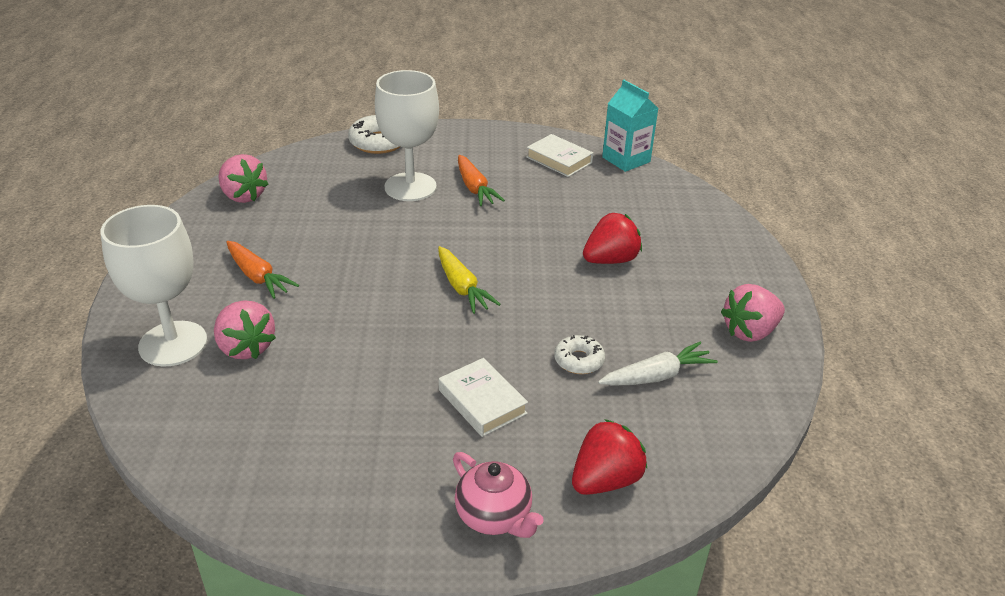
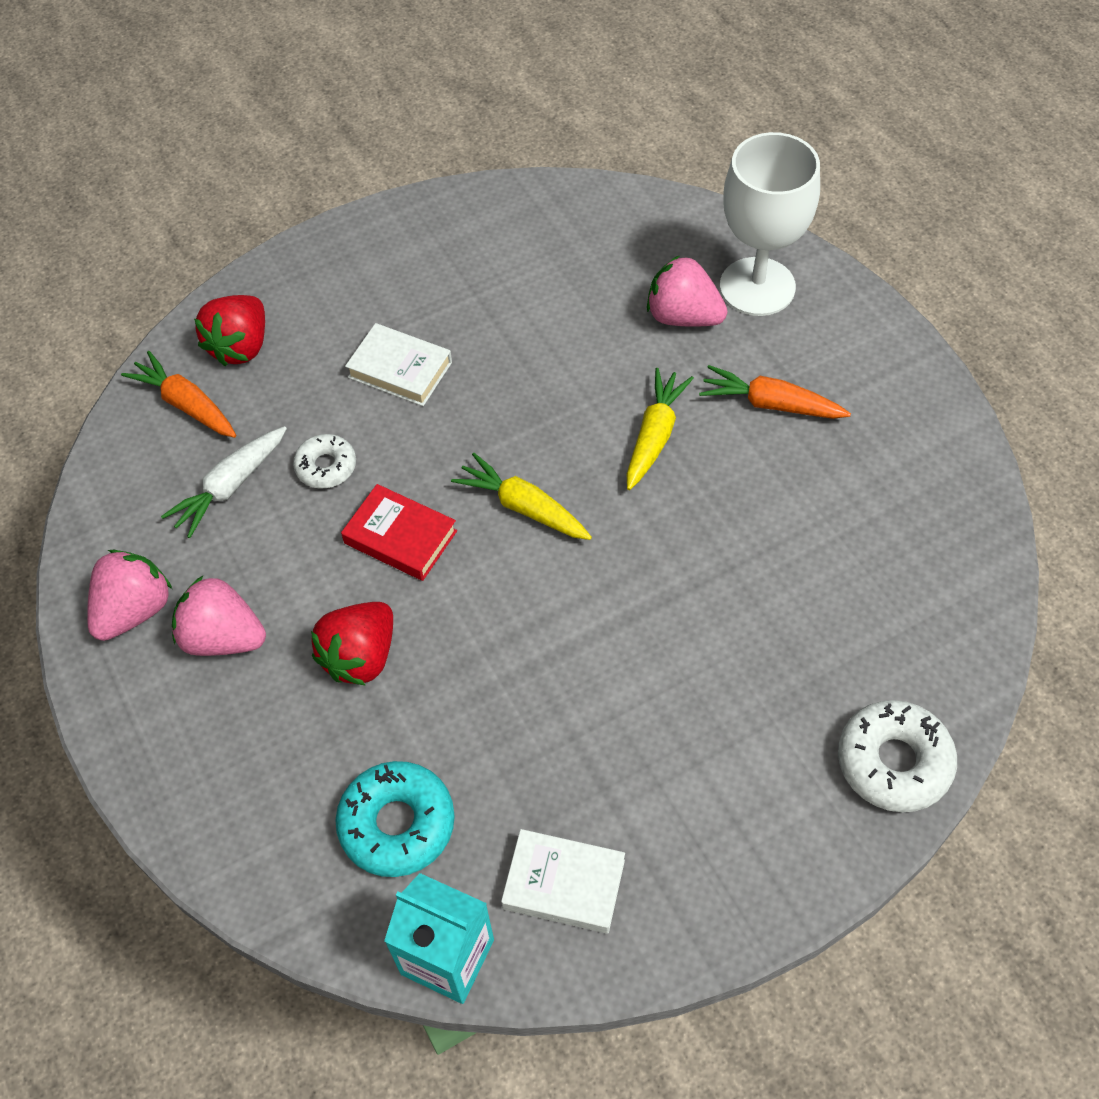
camera: 155 degrees right, 20 degrees up
(243, 196) = (944, 523): pink strawberry -> pink strawberry (223, 637)
(346, 290) = (654, 435): none -> yellow carrot
(410, 187) = (743, 669): white goblet -> none
(474, 188) = (647, 720): orange carrot -> orange carrot (186, 404)
(494, 516) = (323, 274): pink teapot -> none
(551, 302) = (400, 537): none -> red book
(626, 199) = (397, 824): none -> turquoise donut

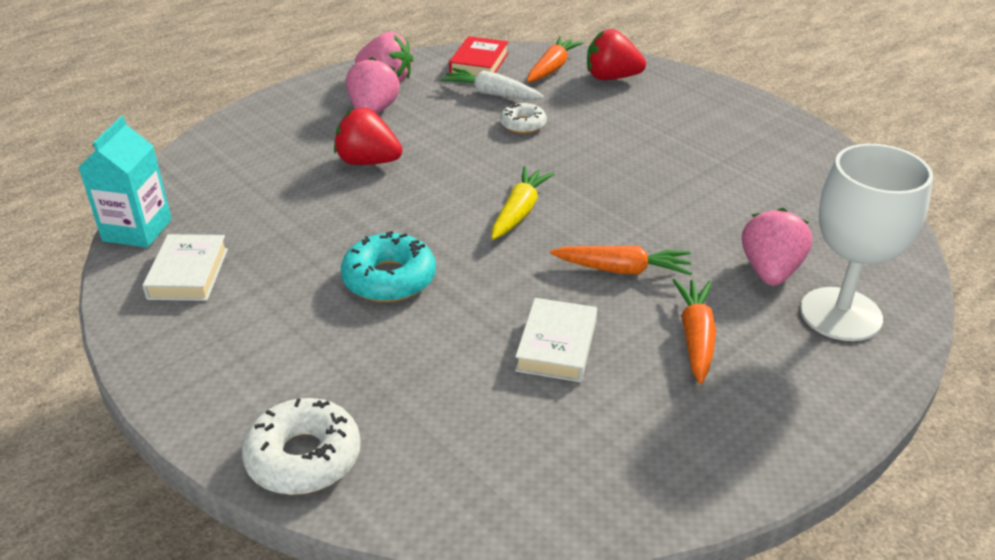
camera: 75 degrees right, 20 degrees down
(397, 824) = (238, 196): turquoise donut -> turquoise donut (389, 279)
(400, 370) = (625, 140): white book -> white book (556, 346)
(400, 537) = (472, 162): red book -> red book (479, 63)
(654, 435) = (622, 270): yellow carrot -> orange carrot

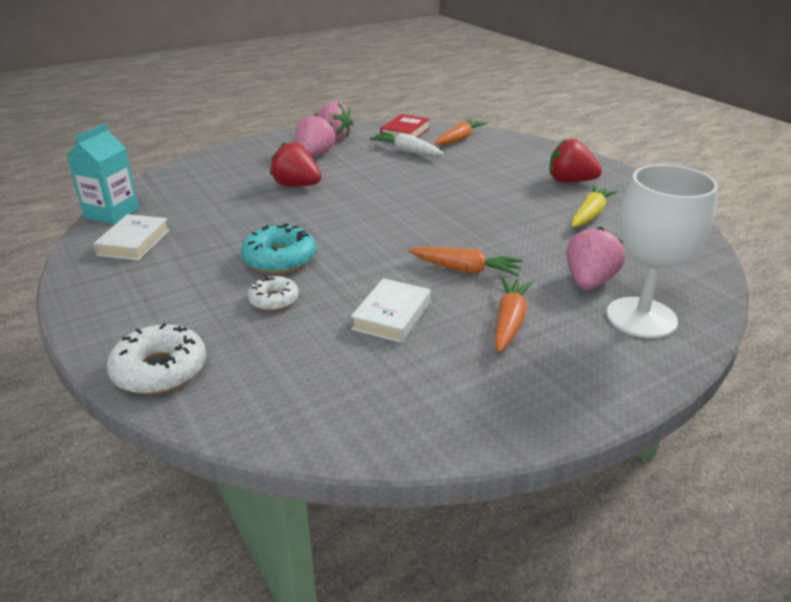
camera: 10 degrees right, 5 degrees down
(519, 212) = (398, 225): yellow carrot -> yellow carrot (590, 214)
(523, 124) = (423, 171): white donut -> white donut (274, 300)
(611, 78) = (503, 148): red strawberry -> red strawberry (570, 181)

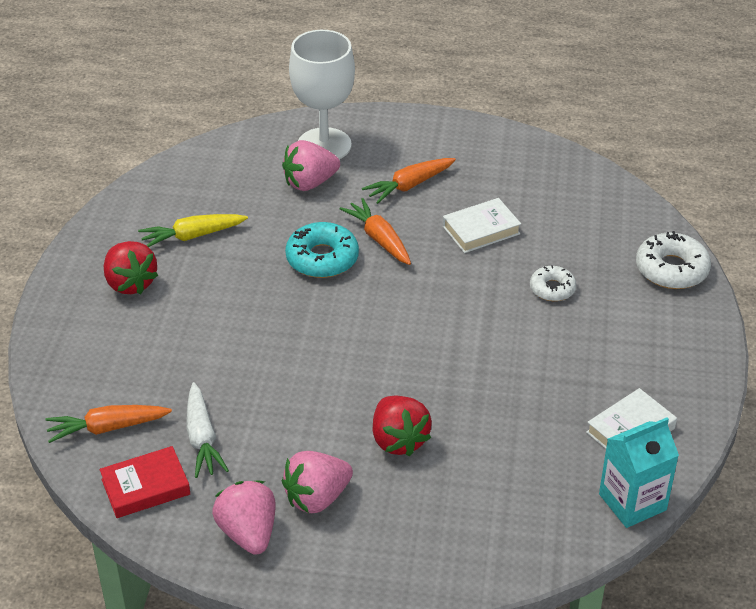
camera: 140 degrees left, 10 degrees up
(279, 259) = (512, 331): turquoise donut -> turquoise donut (322, 258)

